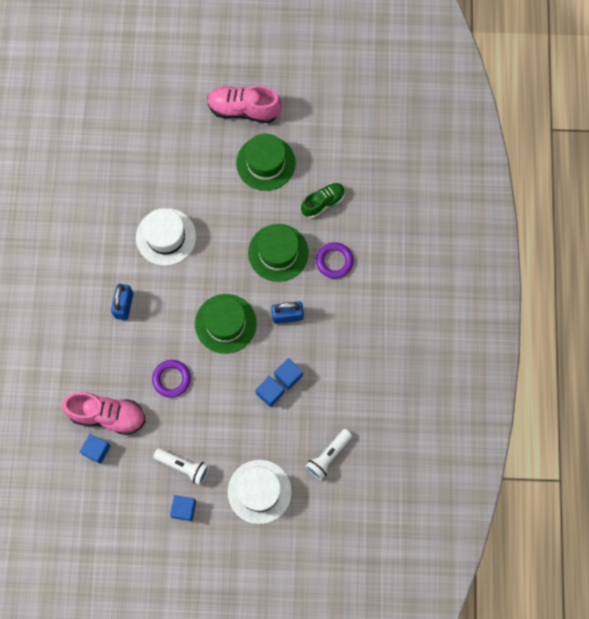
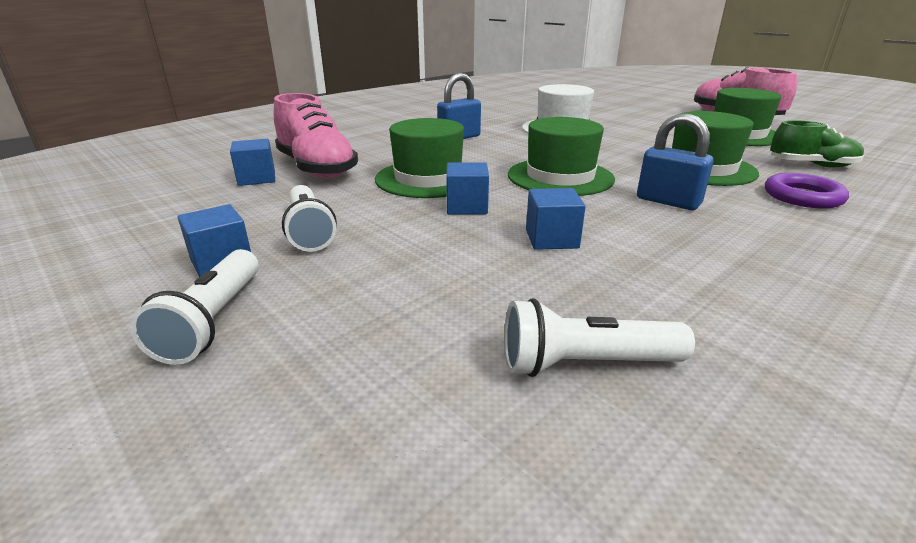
camera: 45 degrees right, 45 degrees down
(171, 379) = (428, 178): purple ring -> green hat
(223, 529) = (213, 321): none -> white flashlight
(259, 491) = (360, 319): white hat -> none
(288, 376) = (608, 239): blue cube -> blue cube (467, 206)

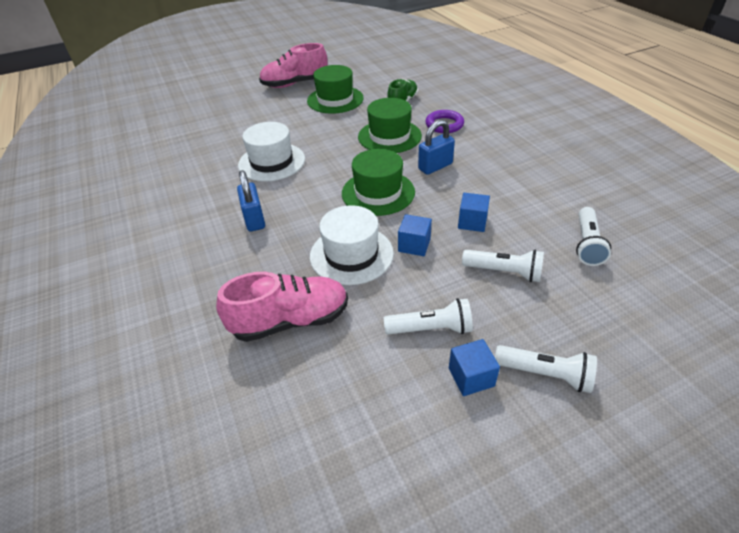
camera: 70 degrees left, 15 degrees up
(257, 178) = (296, 365): blue cube -> none
(428, 178) = (351, 254): green hat -> white hat
(442, 272) = (504, 272): none -> white flashlight

